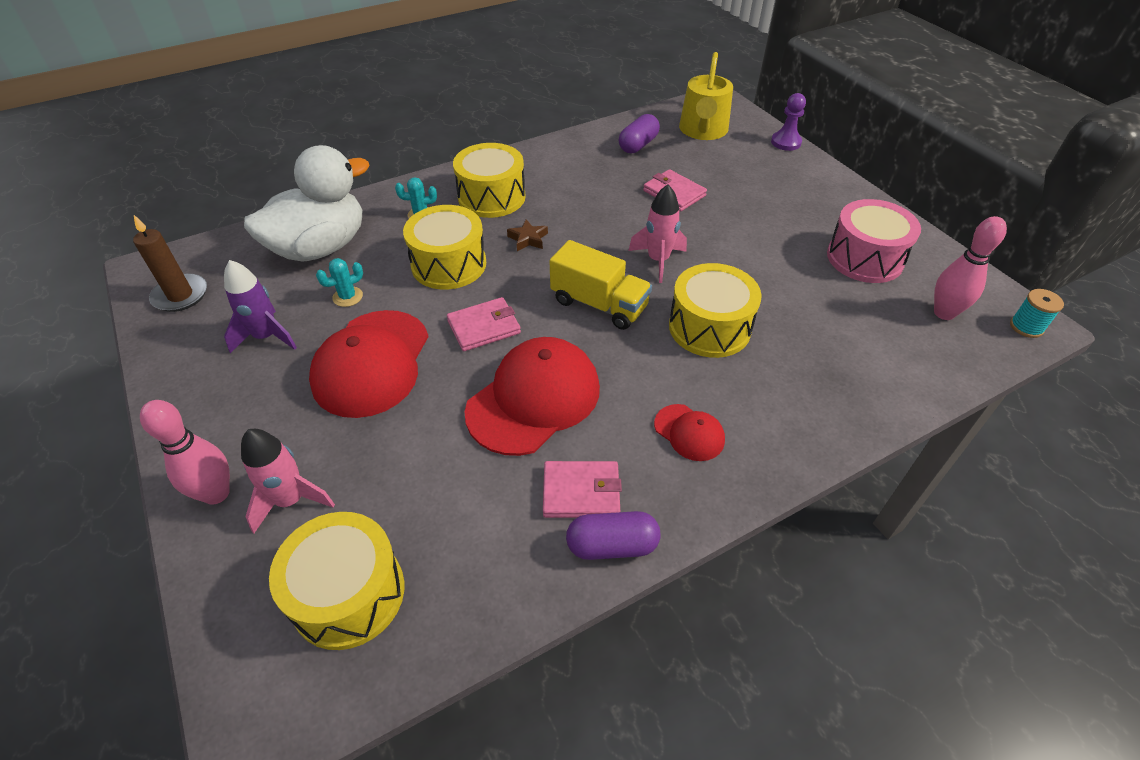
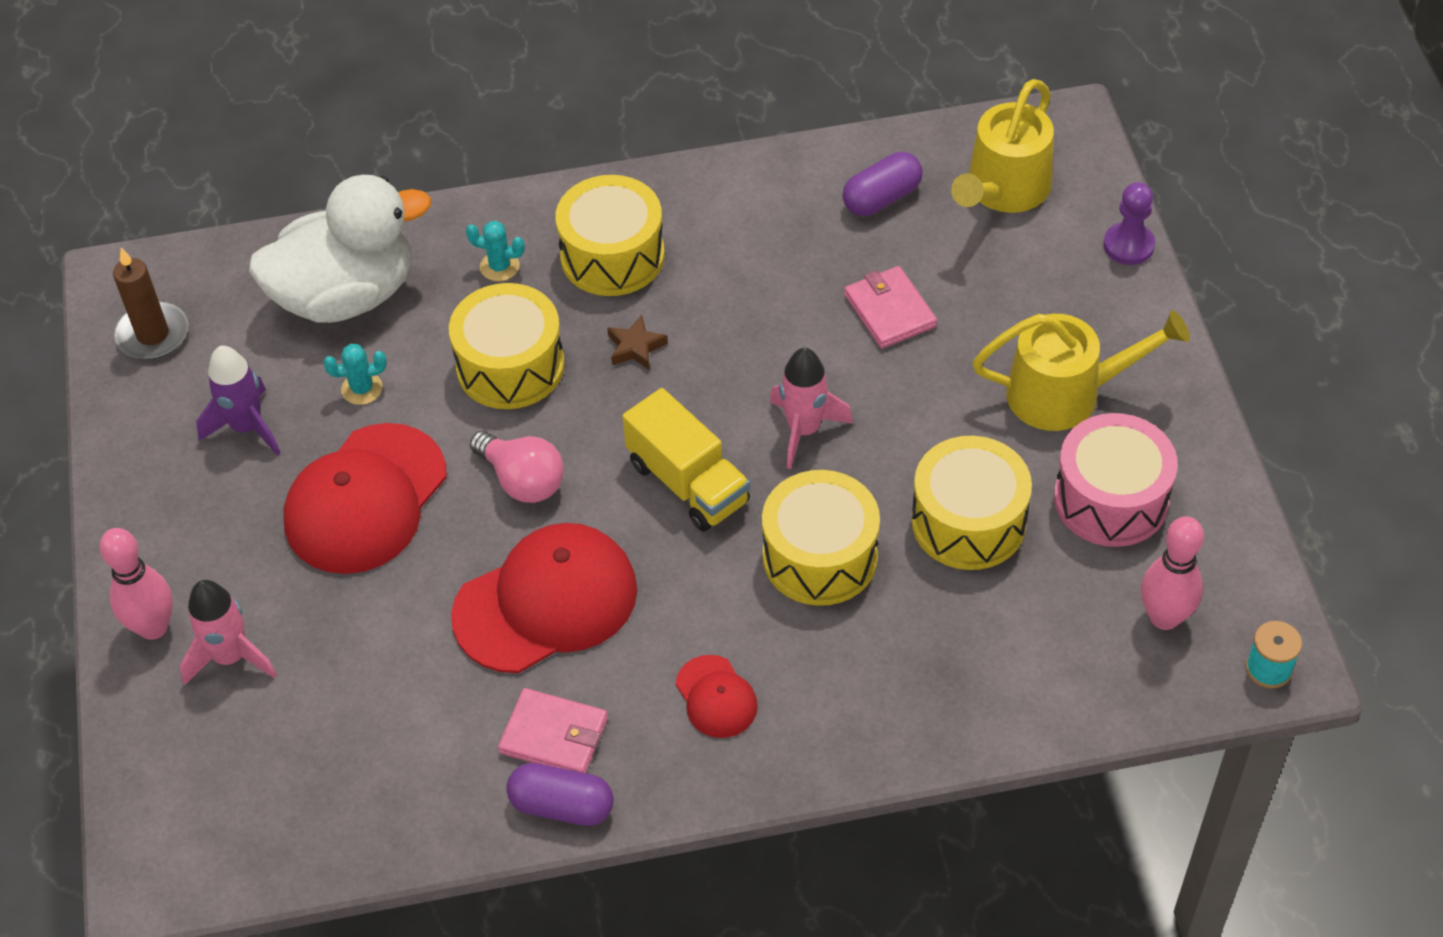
camera: 20 degrees right, 5 degrees up
(348, 594) = (267, 778): yellow drum -> yellow drum (968, 522)
(484, 327) = (522, 480): pink wallet -> pink light bulb
(800, 212) = (1065, 393): none -> yellow watering can

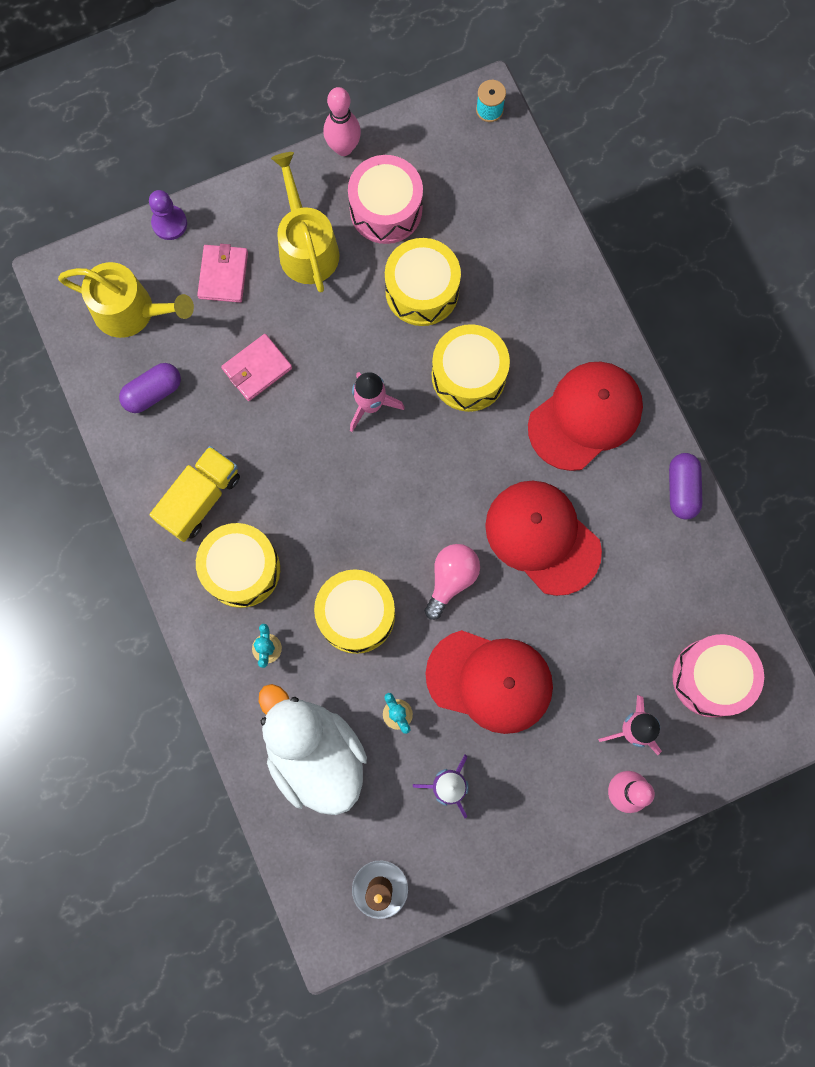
camera: 105 degrees left, 25 degrees up
(262, 778) = (711, 677): none -> pink drum
(554, 735) = (636, 506): pink wallet -> pink wallet (223, 275)
(635, 347) = (322, 532): brown star -> none
(688, 483) = (429, 470): yellow truck -> yellow truck (200, 499)
(716, 697) = (585, 416): red cap -> red cap, size x2.05
(882, 198) = (153, 392): purple capsule -> purple capsule turned 75 degrees counterclockwise
(1164, 617) = (467, 169): pink bowling pin -> pink bowling pin (343, 148)

